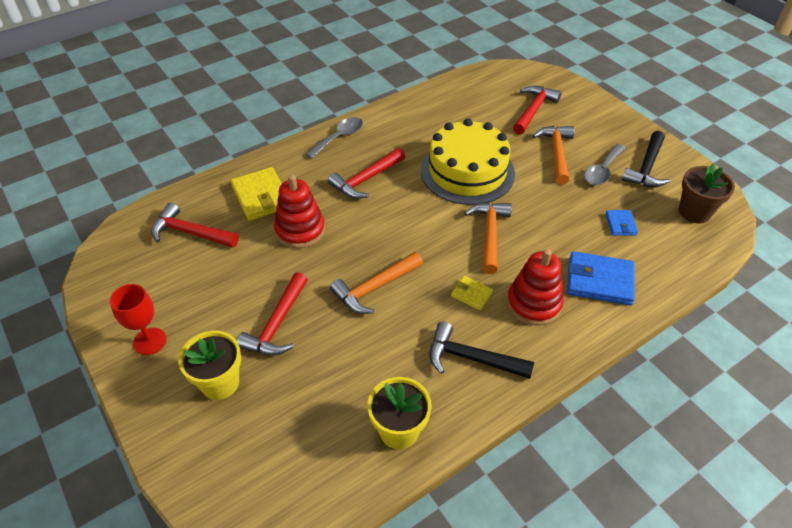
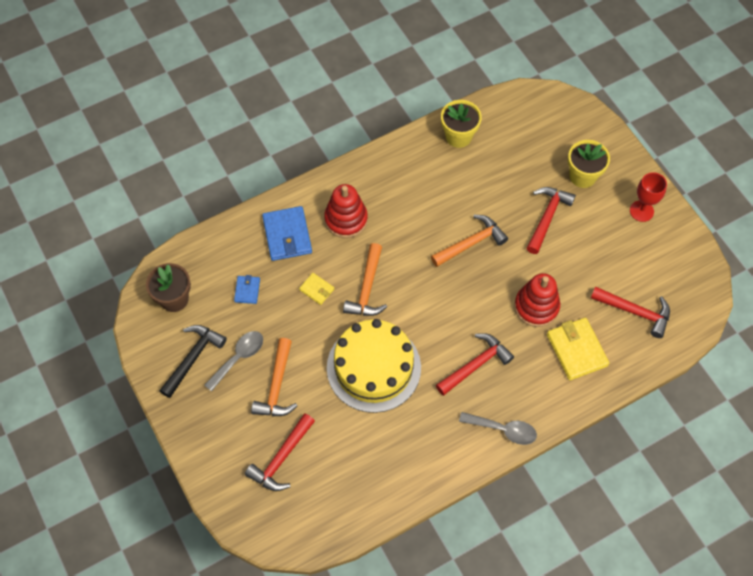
camera: 175 degrees left, 15 degrees up
(339, 137) = (503, 430): grey spoon -> grey spoon turned 120 degrees counterclockwise
(471, 294) = (393, 231): yellow wallet -> yellow wallet (316, 289)
(471, 358) = (402, 180): black hammer -> none
(599, 281) = (287, 235): blue wallet -> blue wallet turned 60 degrees clockwise

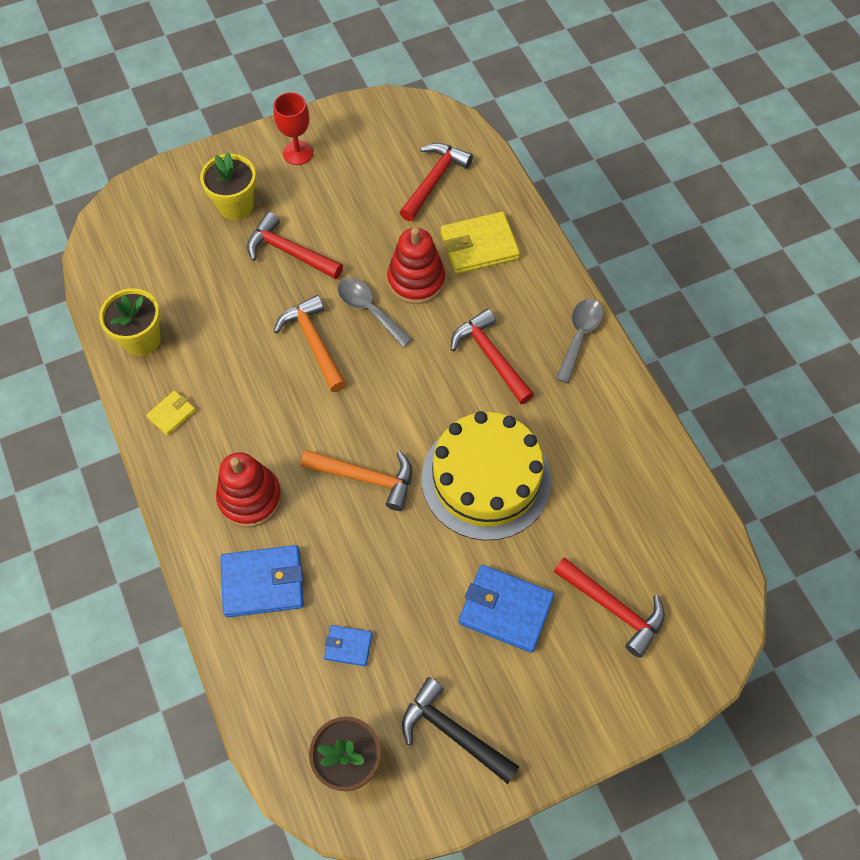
camera: 85 degrees left, 0 degrees up
(239, 357) = (457, 662): grey spoon -> grey spoon (369, 310)
(277, 386) = (505, 609): orange hammer -> blue wallet
(316, 289) = (359, 546): yellow wallet -> yellow wallet (172, 414)

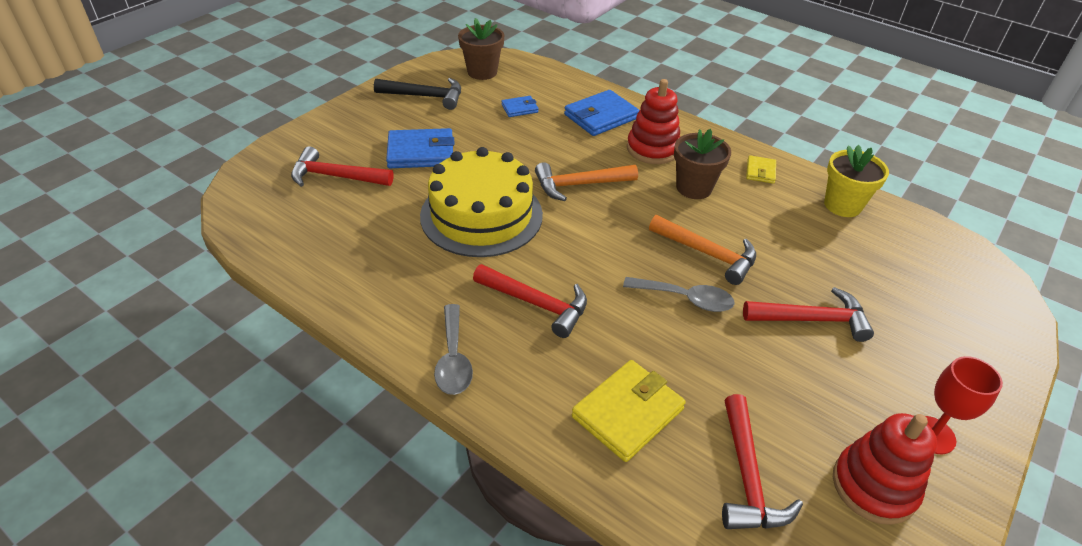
camera: 150 degrees right, 20 degrees down
(236, 205) = (915, 342): yellow flower pot -> none
(257, 422) = (694, 188): none -> brown flower pot
(416, 280) = (665, 345): red stacking toy -> red stacking toy (874, 486)

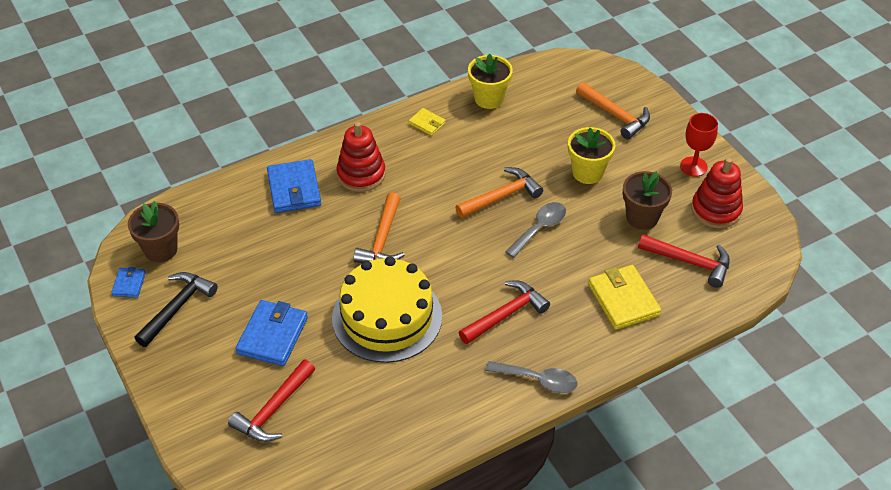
camera: 65 degrees left, 5 degrees up
(519, 108) = (245, 241): blue wallet -> blue wallet (129, 284)
(694, 188) = (425, 171): brown flower pot -> brown flower pot (642, 217)
(812, 320) = (587, 172): red hammer -> yellow flower pot
(935, 321) = (615, 115): none -> orange hammer

